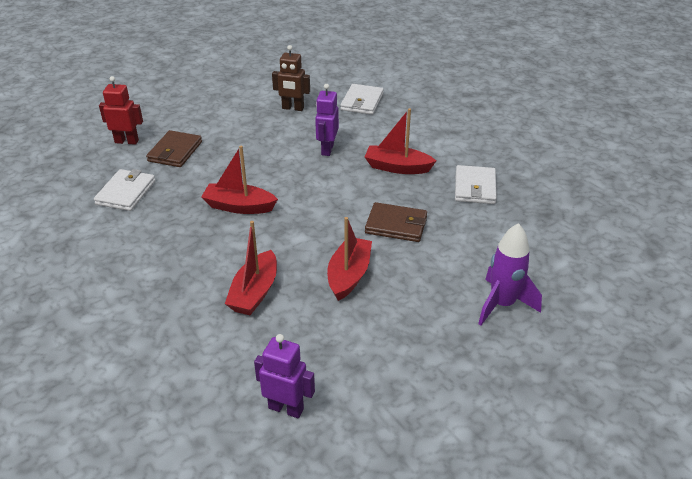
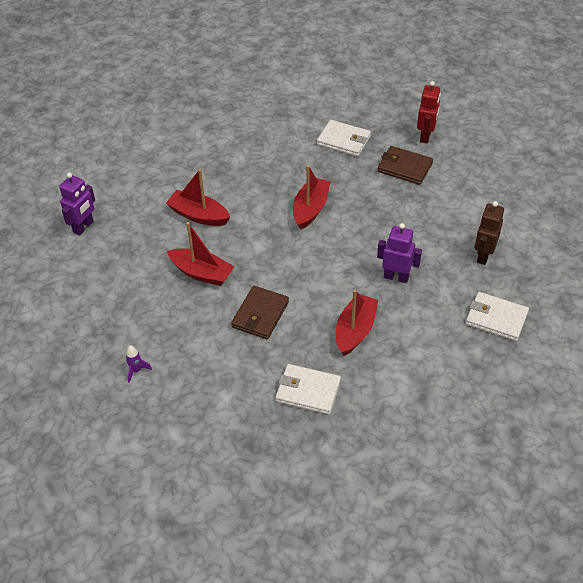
camera: 100 degrees right, 10 degrees up
(502, 304) = (136, 370): purple rocket -> purple rocket, size x0.46

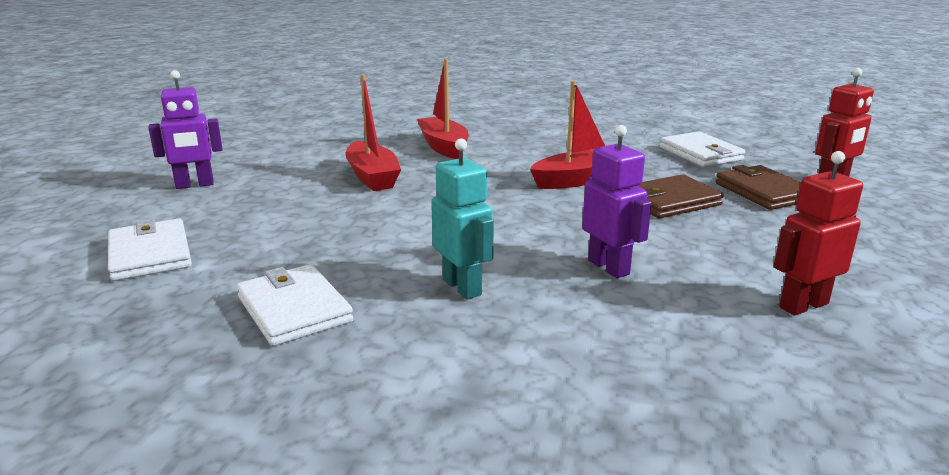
camera: 40 degrees right, 25 degrees down
(83, 227) = (330, 122): purple robot -> purple robot (195, 185)
(136, 370) = (173, 207): purple rocket -> none
(260, 315) = (372, 225): brown wallet -> brown wallet (670, 201)
(355, 330) = (462, 287): red boat -> turquoise robot
(483, 255) = (803, 305): brown robot -> red robot
(496, 318) = (737, 385): white wallet -> white wallet (150, 254)

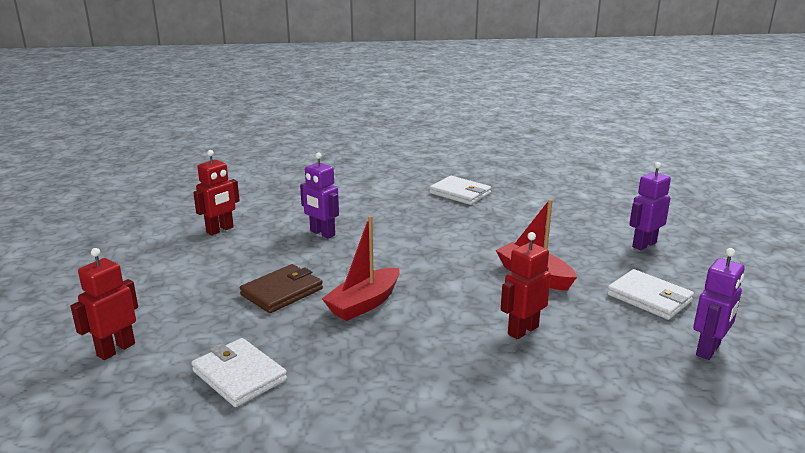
camera: 160 degrees right, 0 degrees up
(150, 254) = (568, 202): white wallet -> white wallet (649, 298)
(322, 123) = (708, 350): none -> purple robot
(443, 147) = (522, 330): red boat -> red robot
(462, 287) = (394, 212): turquoise robot -> none
(763, 192) = (197, 318): brown wallet -> none

